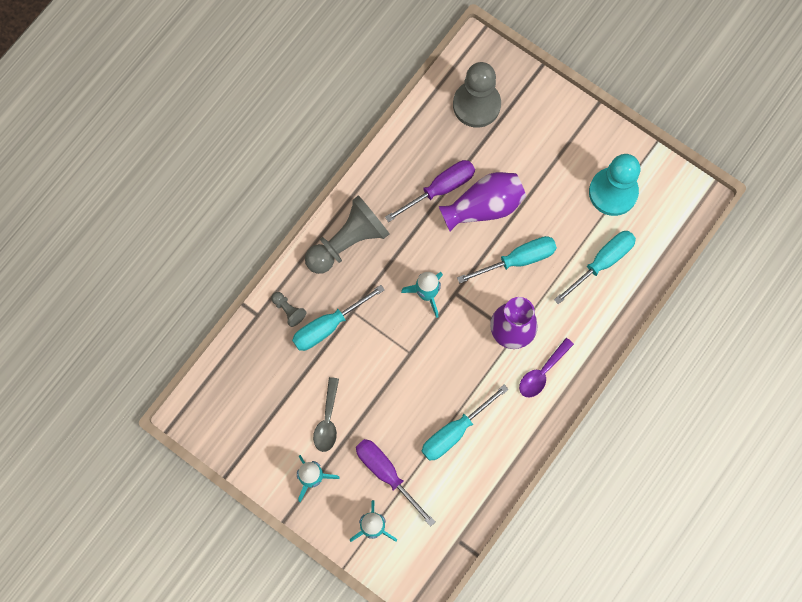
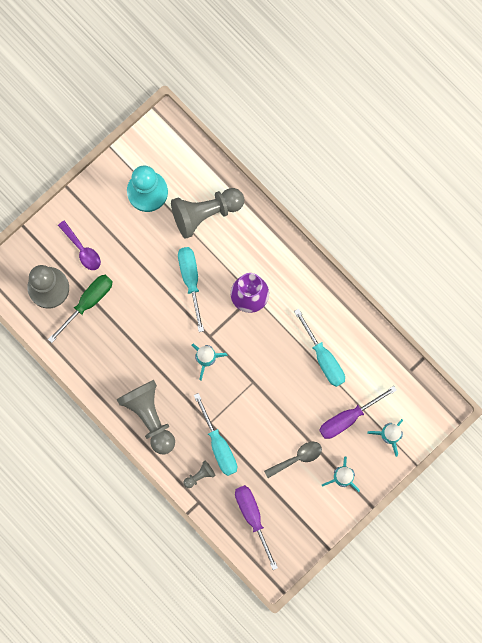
camera: 80 degrees left, 5 degrees up
(327, 420) = (297, 458): grey spoon -> grey spoon turned 45 degrees counterclockwise
(440, 189) = (117, 332): purple screwdriver -> purple screwdriver (252, 517)
(468, 150) = (88, 302): none -> green screwdriver
(484, 207) = (140, 299): purple vase -> none
(542, 372) = (287, 279): purple spoon -> purple spoon (82, 249)
(602, 262) = (205, 213): turquoise screwdriver -> grey pawn

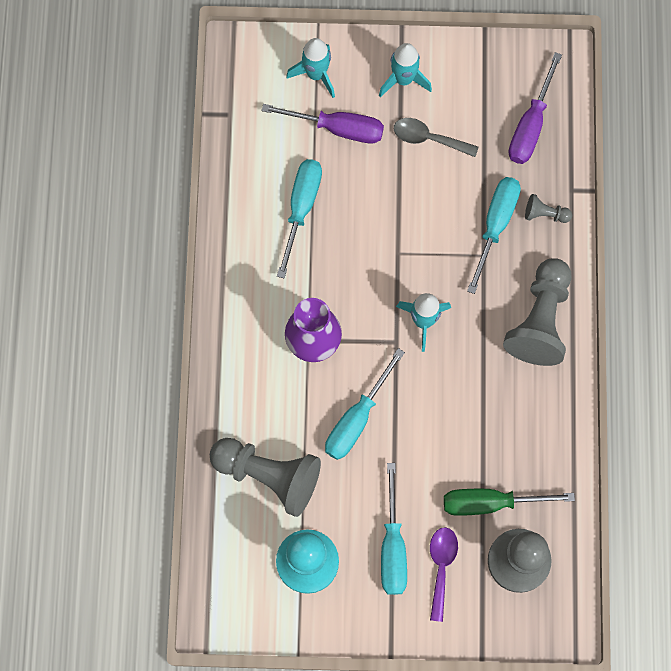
camera: 135 degrees left, 5 degrees down
(114, 237) = (392, 547): none -> turquoise screwdriver

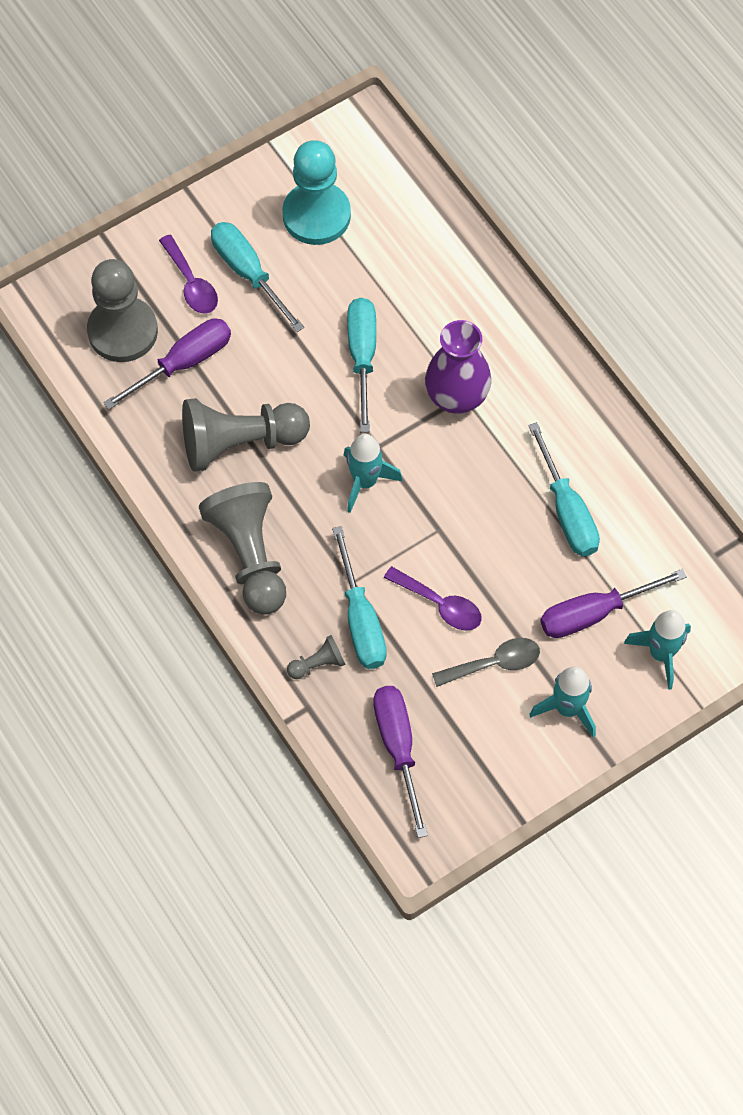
camera: 145 degrees right, 10 degrees down
(269, 475) = (406, 261): grey pawn -> grey pawn (239, 443)
(435, 201) = (439, 604): none -> purple spoon
(490, 503) = (183, 363): green screwdriver -> purple screwdriver

